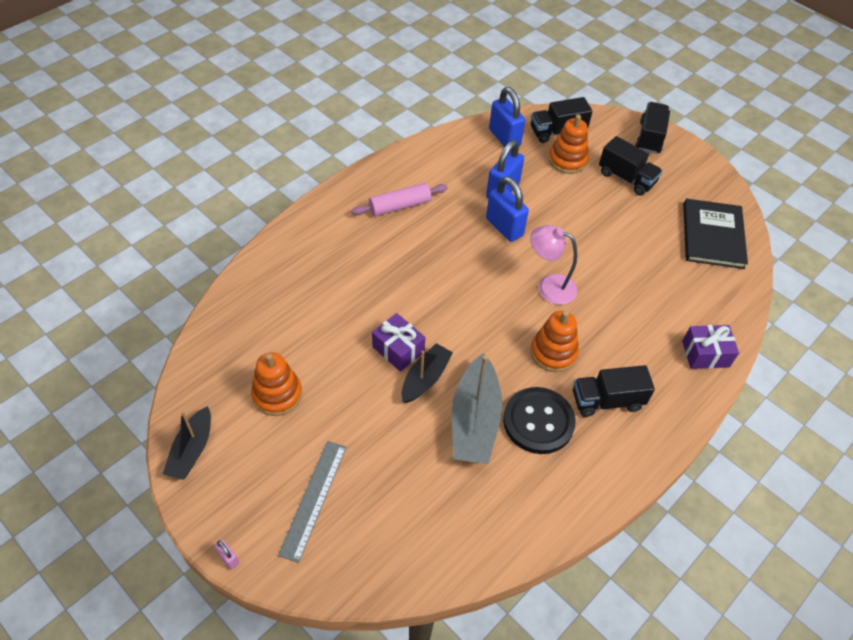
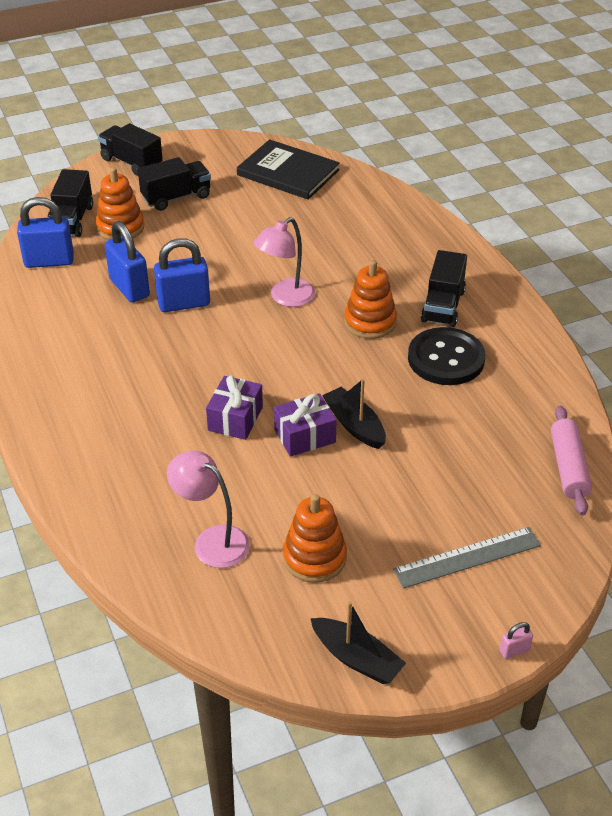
camera: 65 degrees left, 10 degrees down
(271, 328) = (212, 541): none -> pink lamp
(313, 499) = (467, 557): grey ruler -> grey ruler turned 60 degrees counterclockwise
(400, 206) = (93, 376): pink rolling pin -> pink rolling pin (568, 467)
(475, 420) = (424, 403): grey boat -> none
(705, 354) = (421, 228): purple gift -> purple gift (235, 419)

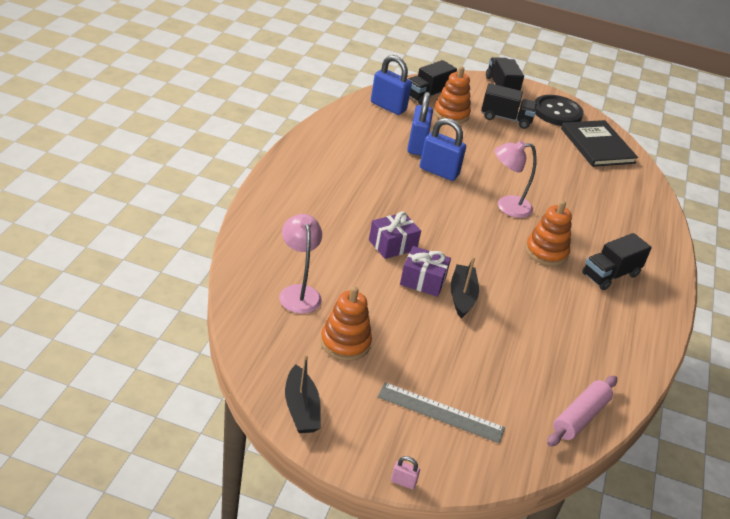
camera: 35 degrees right, 5 degrees down
(446, 359) = (572, 303): black button -> black button (557, 112)

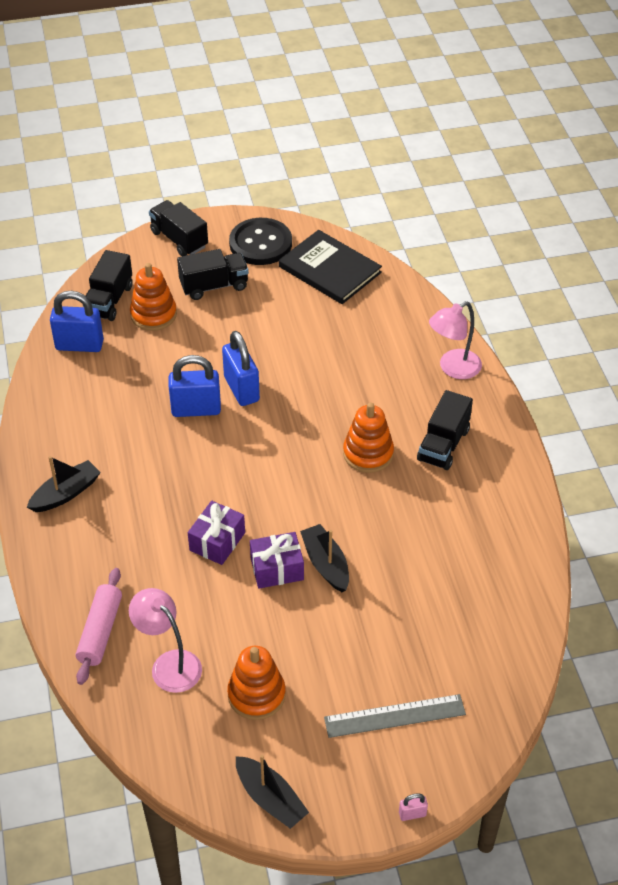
camera: 25 degrees left, 10 degrees up
(311, 171) = (66, 493): none -> black boat
(417, 145) = (148, 385): blue padlock -> blue padlock (241, 389)
(507, 206) = (294, 415): pink lamp -> pink lamp (453, 368)
(580, 417) = (515, 638): pink rolling pin -> pink rolling pin (100, 631)

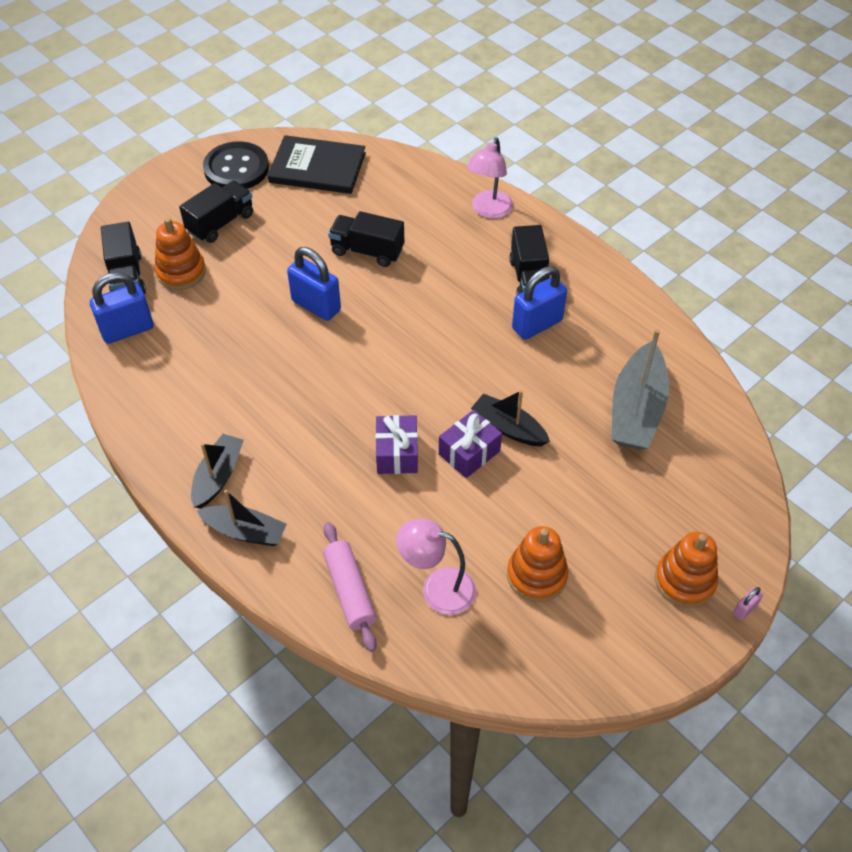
camera: 30 degrees left, 5 degrees up
(179, 239) = (155, 193): black truck -> black truck (367, 251)
(196, 409) = (287, 342): blue padlock -> blue padlock (537, 324)
(270, 798) = (619, 663): black boat -> black boat (245, 531)
(368, 453) = (472, 314): orange stacking toy -> orange stacking toy (684, 580)
(395, 716) = (666, 532): grey ruler -> none
(451, 601) = (636, 409): none -> grey boat

